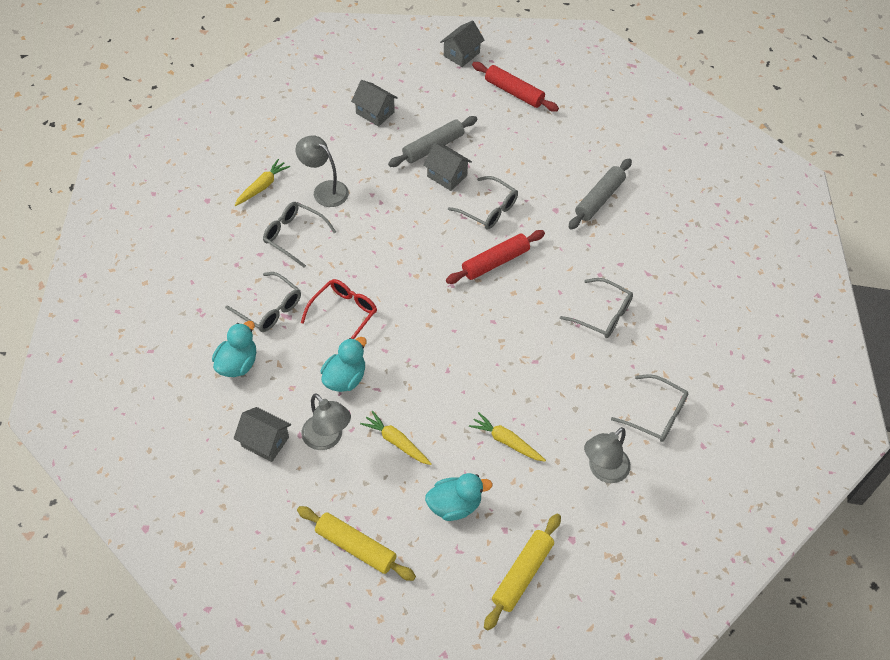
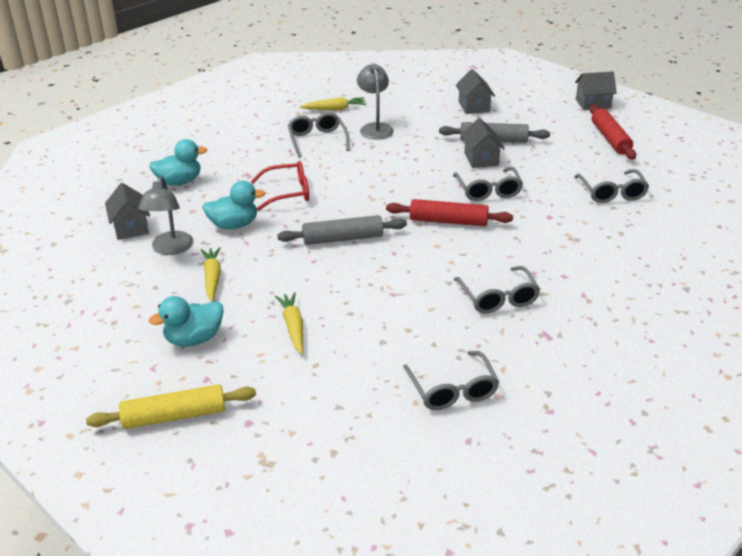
camera: 45 degrees right, 20 degrees down
(269, 309) = (243, 166): grey glasses -> grey glasses (611, 193)
(356, 547) = (91, 317): yellow rolling pin -> none
(455, 505) = (194, 339): turquoise duck -> turquoise duck turned 120 degrees clockwise
(599, 199) = (602, 228): grey rolling pin -> grey rolling pin (343, 238)
(603, 471) = (345, 396): grey lamp -> none

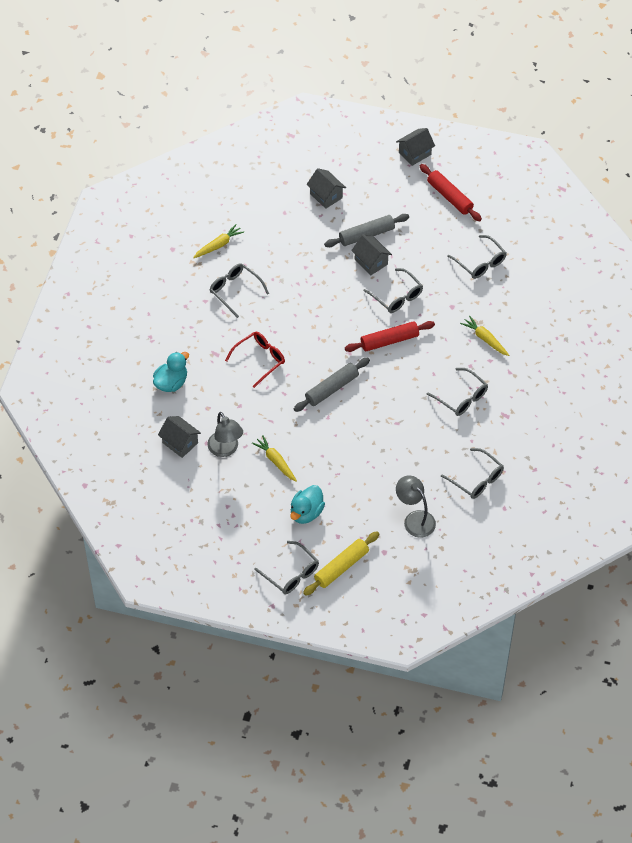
camera: 30 degrees left, 20 degrees up
(104, 396) = (291, 573): none -> grey glasses
(234, 225) = (249, 408): turquoise duck -> none
(293, 327) = (357, 476): yellow carrot -> yellow carrot (485, 339)
(375, 128) = (268, 257): grey lamp -> grey lamp (415, 519)

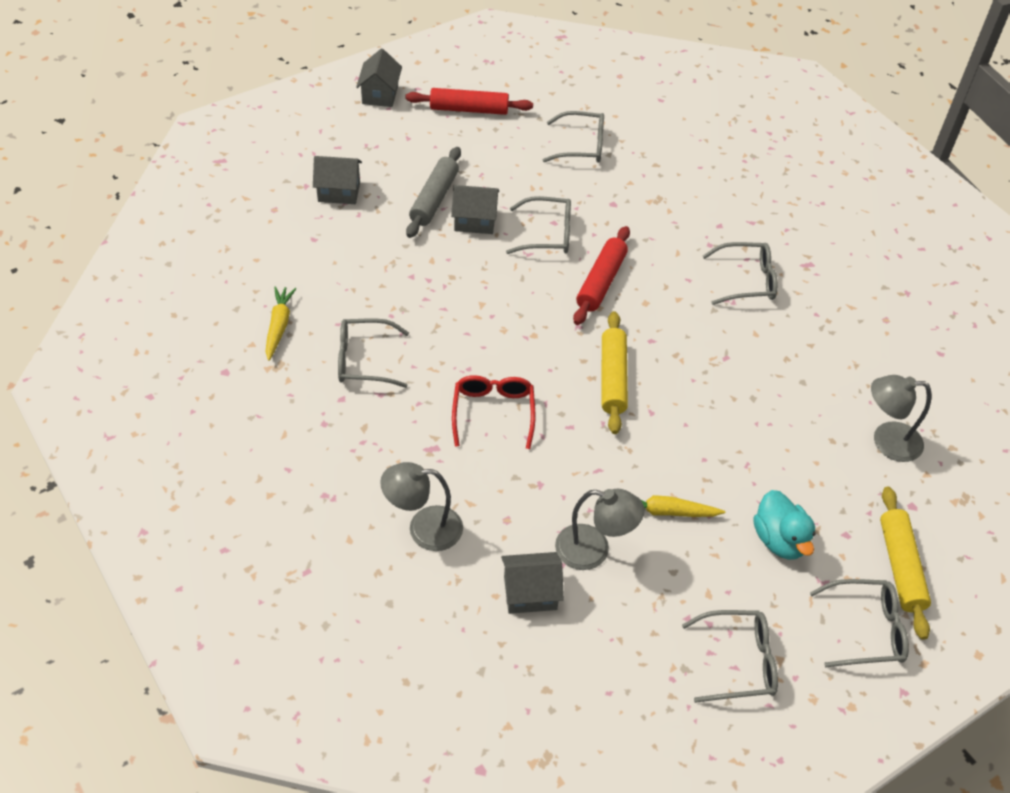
camera: 50 degrees left, 5 degrees down
(171, 383) = (424, 528): turquoise duck -> grey lamp
(332, 388) = (613, 378): grey rolling pin -> yellow rolling pin
(476, 479) = (877, 347): grey glasses -> grey glasses (738, 662)
(485, 339) = (686, 210): yellow carrot -> none

